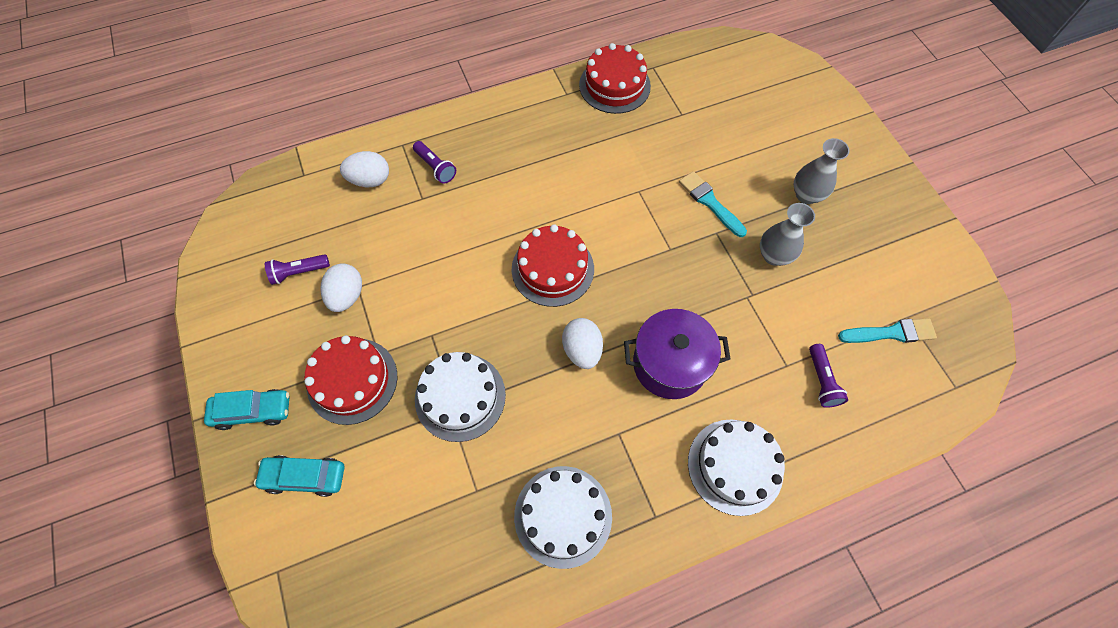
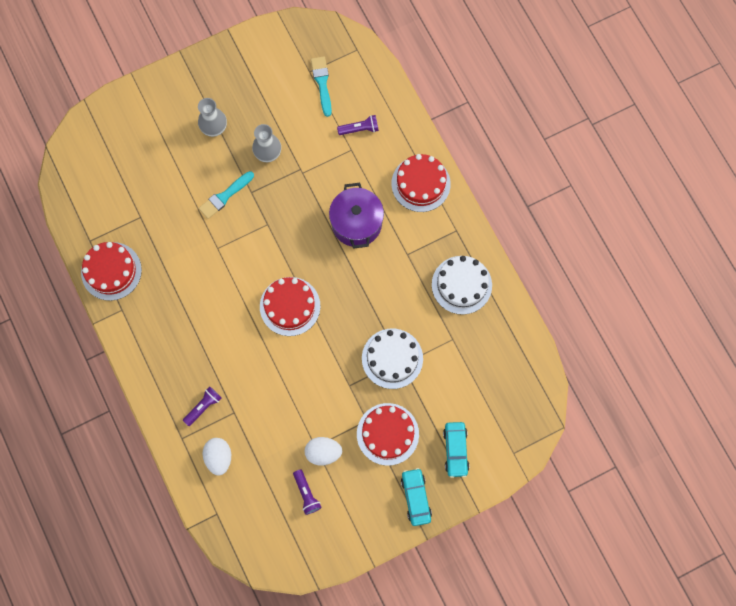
camera: 95 degrees left, 10 degrees up
(582, 350) = (351, 281): white egg -> none
(735, 466) = (420, 184): white cake -> red cake

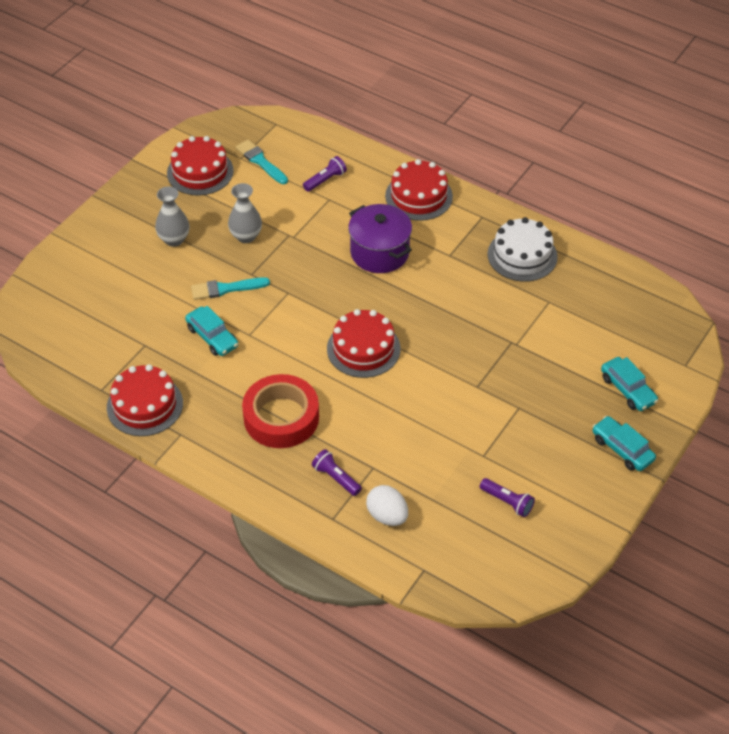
camera: 30 degrees left, 25 degrees down
(190, 236) = (212, 337): none -> turquoise car
(197, 334) = (281, 417): none -> red tape
(203, 406) = (336, 478): purple flashlight -> purple flashlight turned 60 degrees counterclockwise
(225, 196) = (226, 289): turquoise brush -> turquoise brush turned 60 degrees clockwise
(323, 452) = (496, 456): white egg -> none
(387, 434) = (549, 408): red cake -> red cake (200, 172)
(392, 358) = (502, 344): white cake -> none

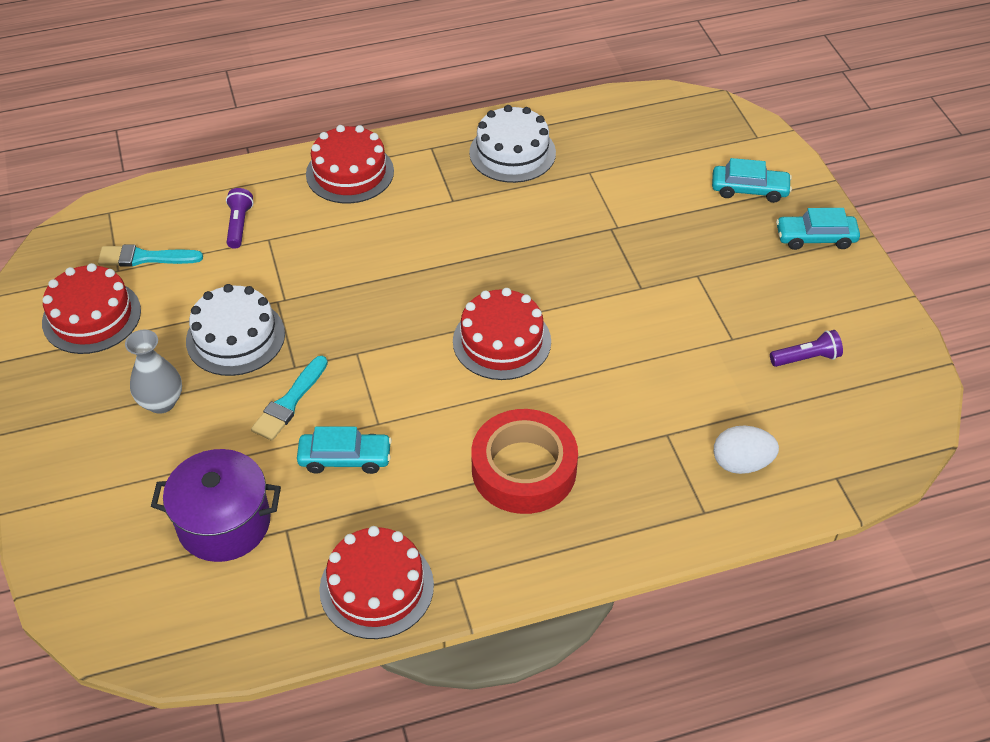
camera: 50 degrees left, 0 degrees up
(246, 236) = (235, 337): grey vase -> white cake
(336, 478) = (652, 474): purple flashlight -> none
(379, 253) = (388, 247): purple pot -> purple pot (224, 523)

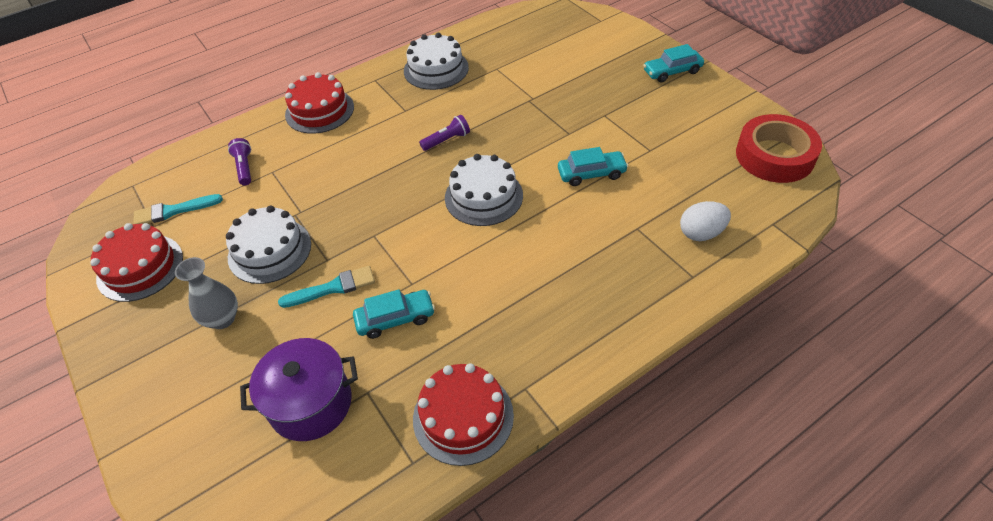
camera: 15 degrees left, 0 degrees up
(289, 402) = (332, 288): turquoise brush -> turquoise brush turned 120 degrees counterclockwise
(502, 341) = (483, 196): red cake -> white cake
(524, 469) = (542, 285): red tape -> red tape (774, 156)
(749, 190) = (612, 53): turquoise car -> turquoise car (591, 174)
(806, 358) = (708, 149): purple flashlight -> purple flashlight (447, 140)

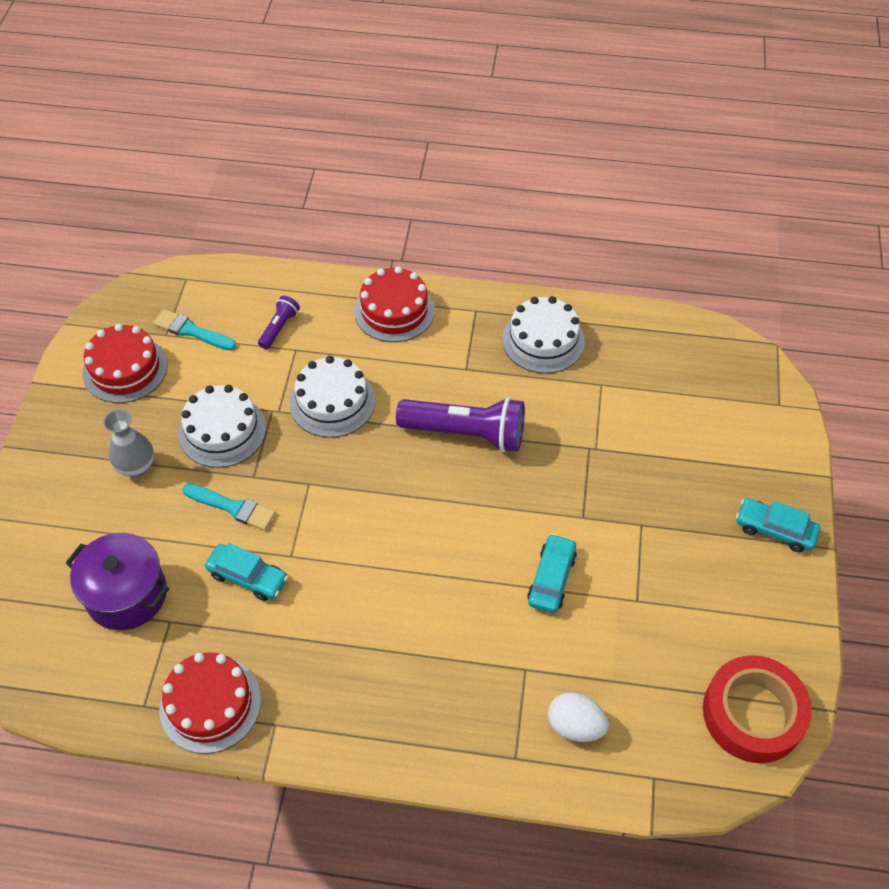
camera: 40 degrees right, 5 degrees up
(447, 140) = (466, 433): purple flashlight -> purple flashlight, size x2.07
(483, 196) = (433, 521): white cake -> white cake (332, 402)
(591, 174) = (551, 578): turquoise car -> turquoise car turned 105 degrees counterclockwise

